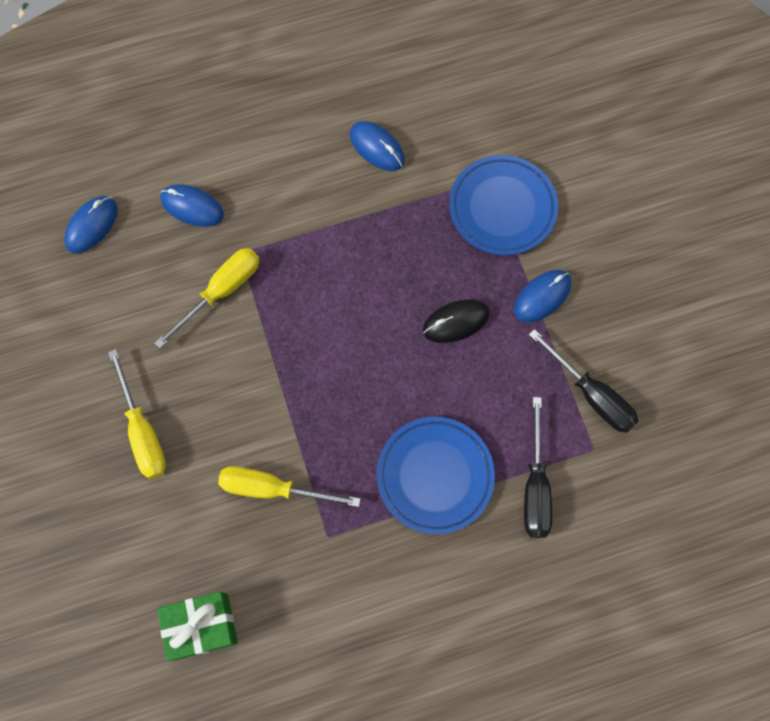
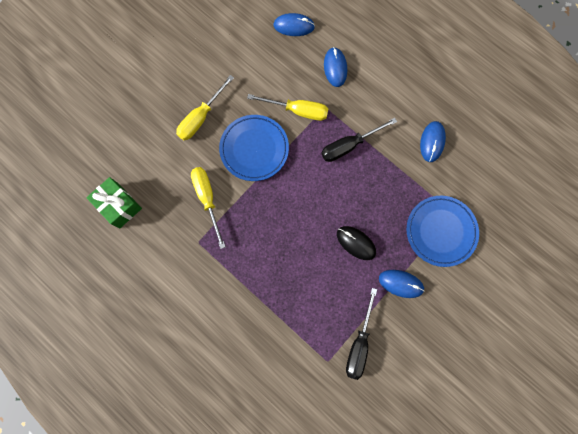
camera: 60 degrees right, 5 degrees up
(435, 476) = (262, 280): blue plate -> blue plate (254, 149)
(535, 486) = (287, 339): black screwdriver -> black screwdriver (349, 146)

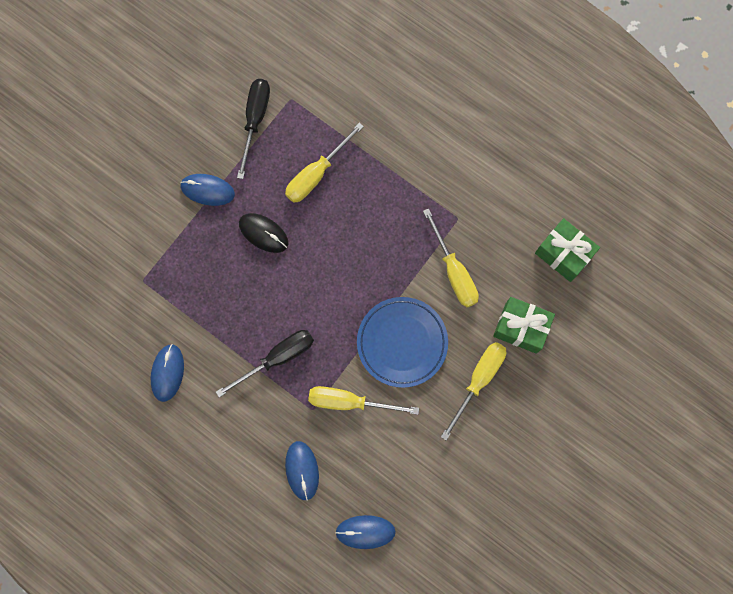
camera: 175 degrees right, 0 degrees up
(163, 152) = (521, 328): none -> green gift
(310, 290) = (316, 174): none -> yellow screwdriver
(440, 231) = (158, 256): blue plate -> none

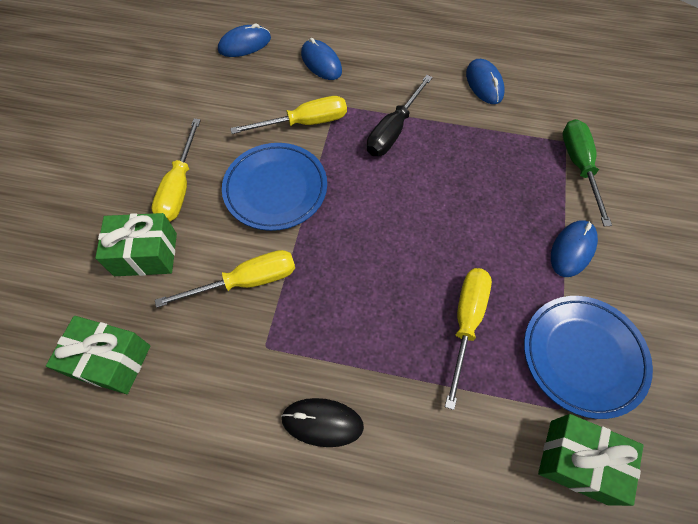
camera: 155 degrees right, 15 degrees down
(150, 253) = (579, 166): none -> green screwdriver
(207, 190) = (572, 249): blue mouse -> blue mouse turned 45 degrees counterclockwise
(255, 120) = (582, 356): black screwdriver -> blue plate
(263, 233) = (481, 232): black mouse -> black mouse (322, 422)
(301, 69) = (578, 461): none -> green gift
(454, 271) = (246, 281): yellow screwdriver -> yellow screwdriver turned 120 degrees clockwise

